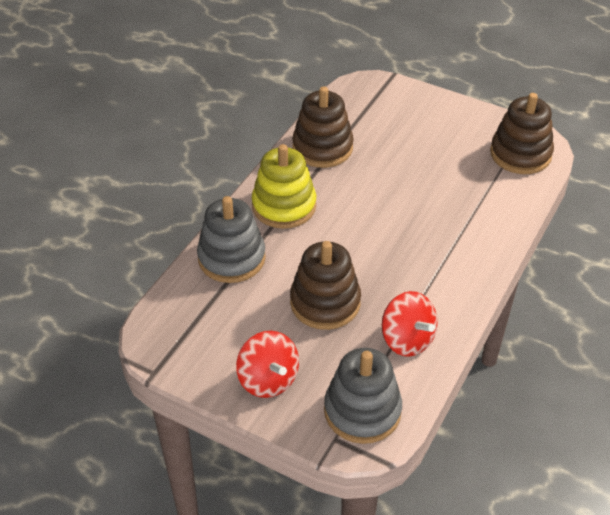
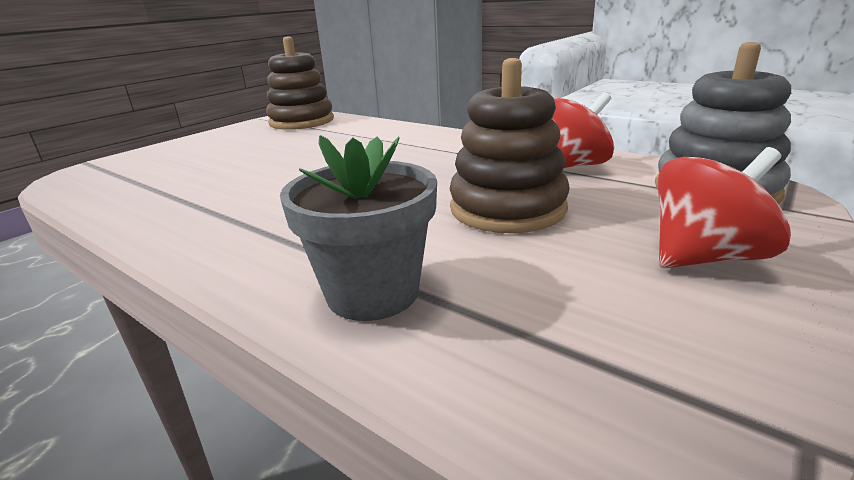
camera: 80 degrees left, 20 degrees down
(231, 258) = (372, 293): grey stacking toy -> grey flower pot
(284, 206) = (265, 235): yellow stacking toy -> none
(322, 148) = (162, 204): brown stacking toy -> none

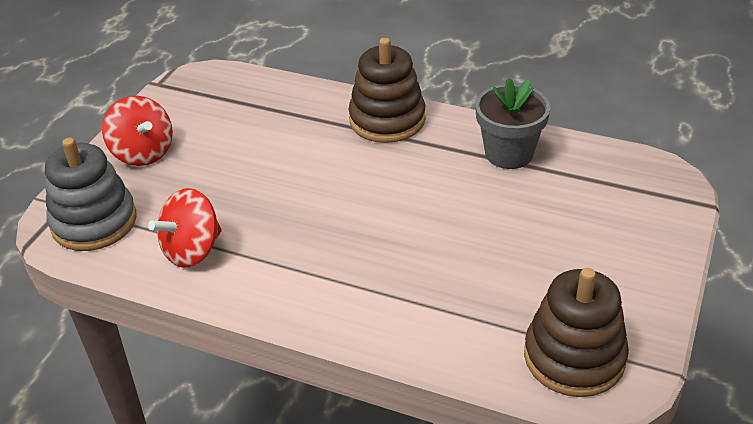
camera: 165 degrees right, 15 degrees up
(372, 293) = (311, 108): grey flower pot -> grey flower pot (509, 153)
(507, 208) = (248, 181): brown stacking toy -> brown stacking toy (387, 120)
(705, 257) = (143, 153): red spinning top -> red spinning top turned 90 degrees counterclockwise

